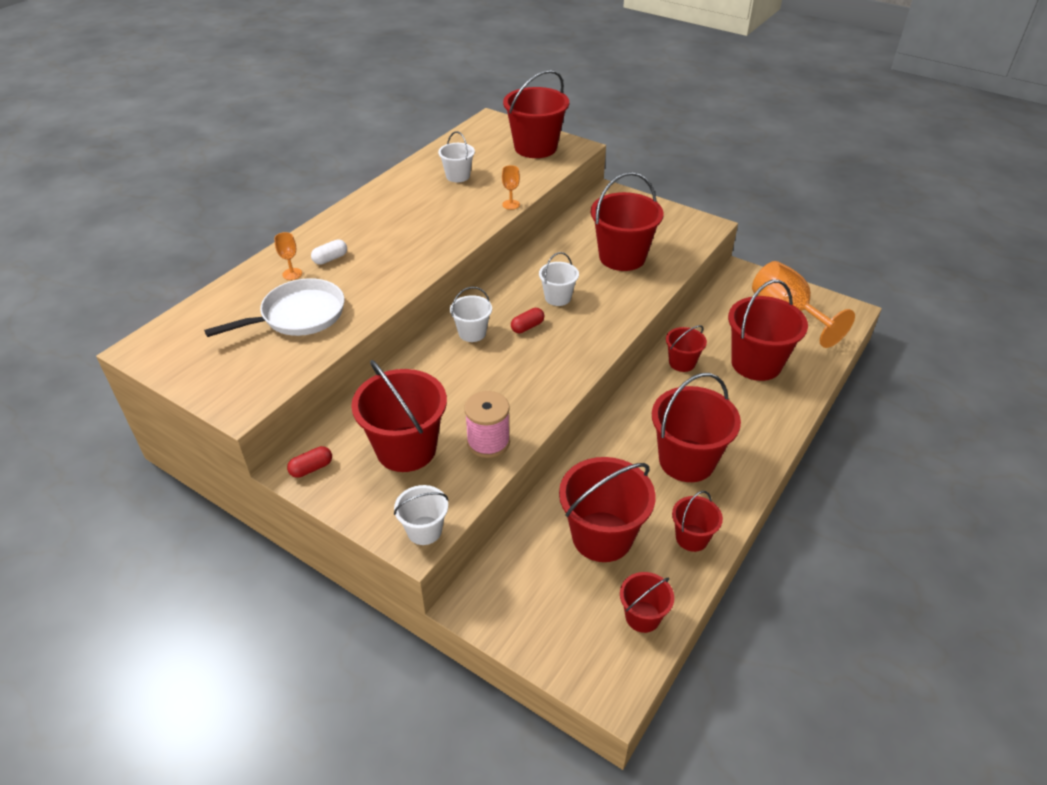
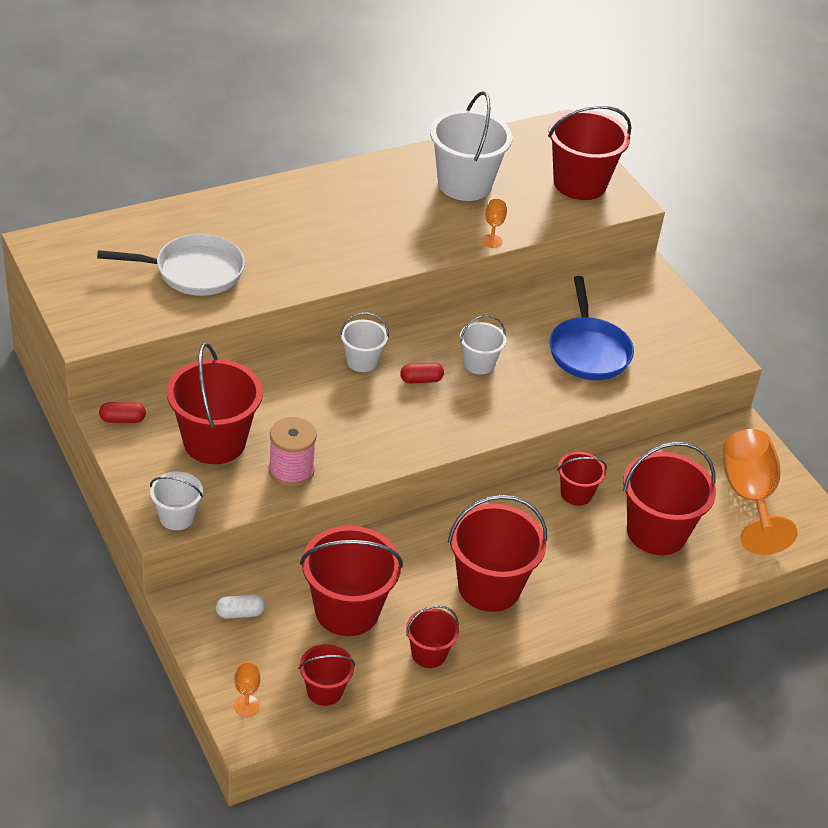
camera: 25 degrees right, 0 degrees up
(292, 274) = (218, 226): orange goblet -> orange goblet (246, 706)
(330, 259) = (264, 225): white capsule -> white capsule (240, 613)
(458, 176) = (464, 184): white bucket -> white bucket, size x1.87
(622, 257) = (588, 350): red bucket -> blue pan

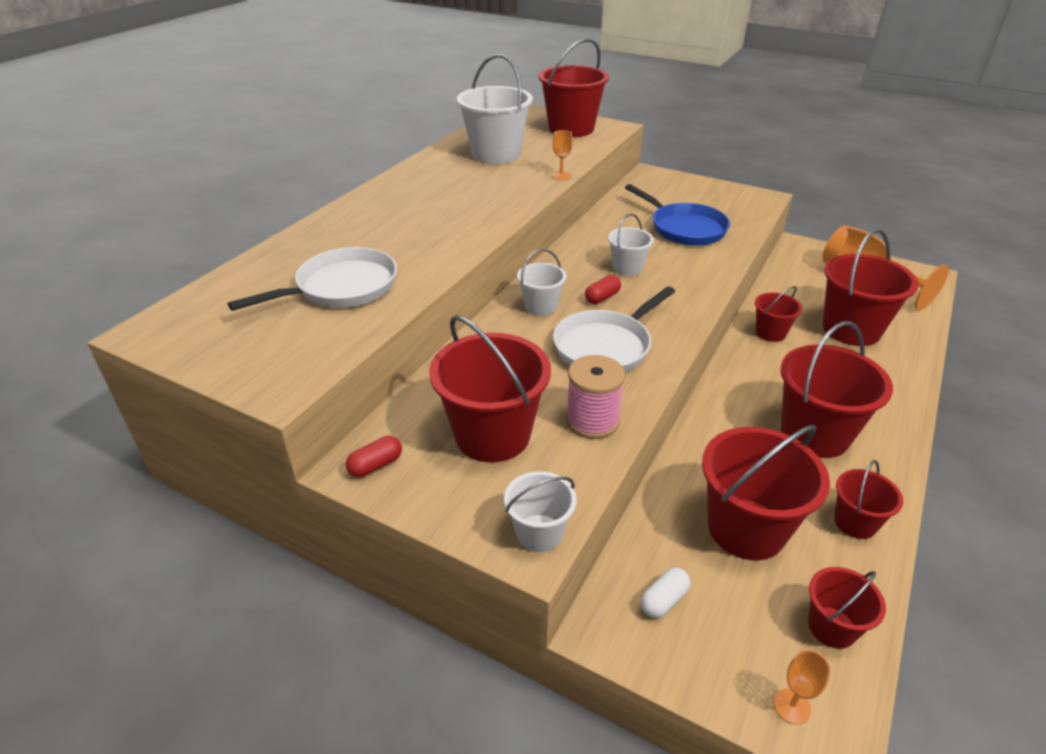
camera: 30 degrees left, 5 degrees down
(371, 422) = (606, 346): none -> white pan

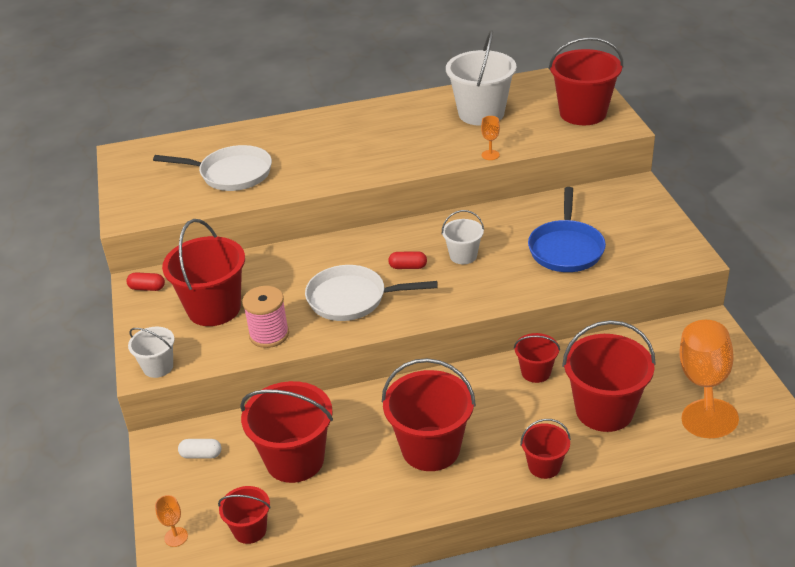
camera: 50 degrees right, 0 degrees up
(541, 306) = (362, 250): white bucket -> none
(855, 522) = (356, 504): red bucket -> red bucket (544, 466)

